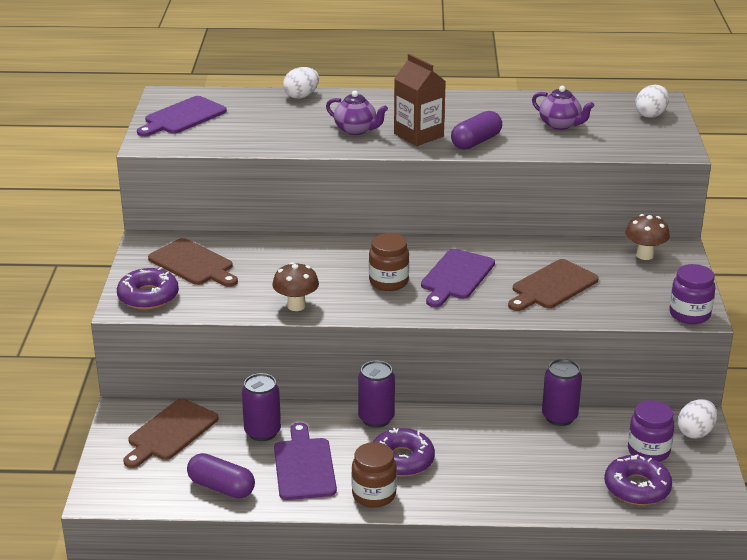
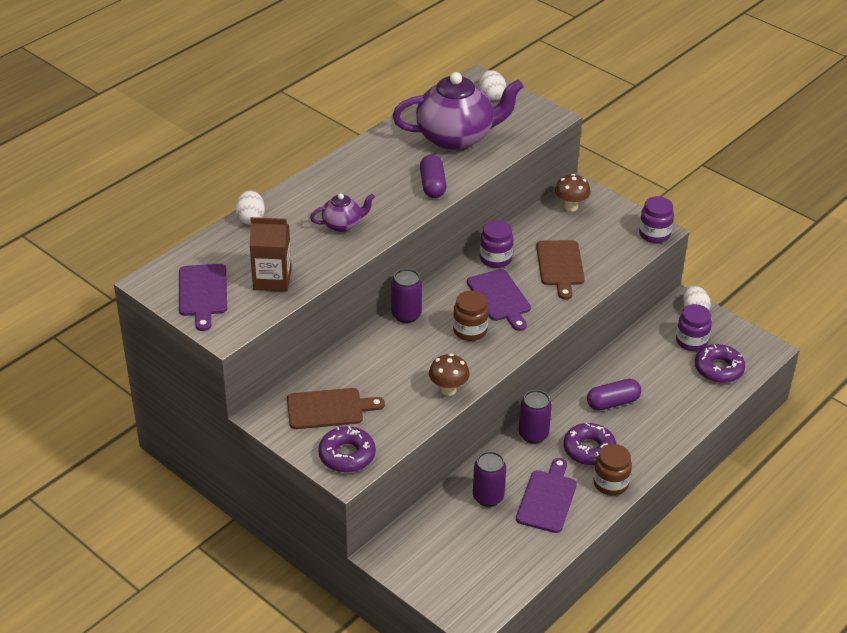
camera: 50 degrees left, 10 degrees up
(170, 432) = (437, 543): brown cutting board -> none
(221, 487) = (527, 551): purple capsule -> purple capsule (613, 403)
(304, 466) = (547, 498): purple cutting board -> purple cutting board turned 75 degrees clockwise
(418, 135) = (389, 203): brown carton -> brown carton (272, 279)
(504, 252) = (495, 259): none -> purple jar
(559, 417) = (620, 354): purple can -> purple can (406, 315)
(560, 125) = (456, 138): purple teapot -> purple teapot, size x2.10

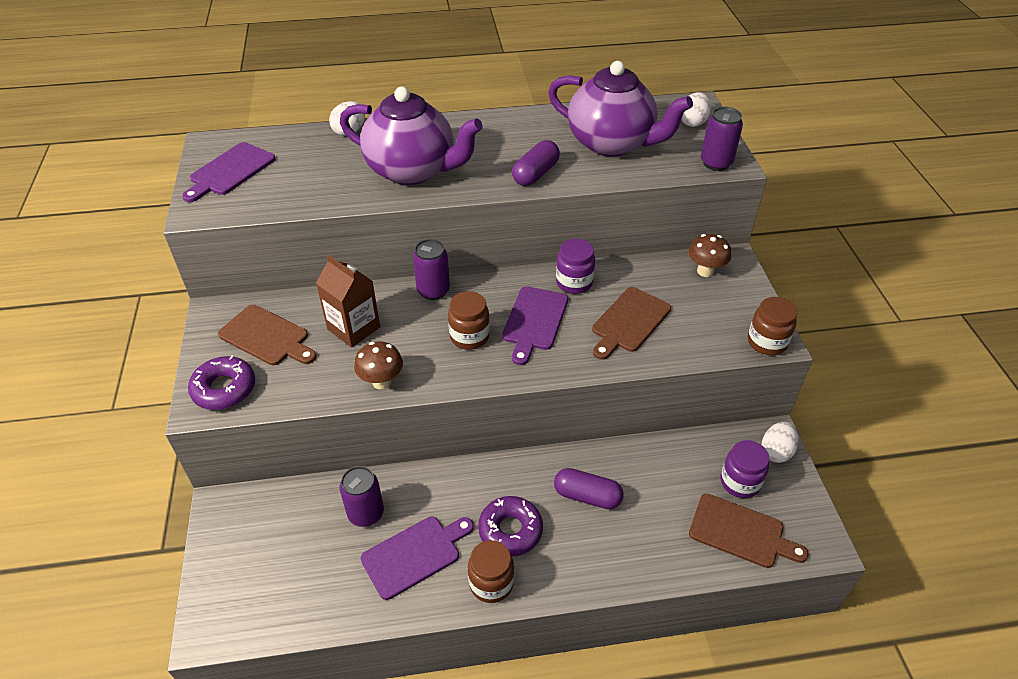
camera: 40 degrees right, 5 degrees up
(272, 279) = (294, 187): brown carton -> brown carton (353, 328)
(342, 225) = (412, 170): purple teapot -> purple teapot, size x2.10
(533, 434) = (475, 478): purple can -> purple can (716, 163)
(654, 234) = (767, 342): purple jar -> brown jar
(718, 369) = (740, 532): purple donut -> brown cutting board

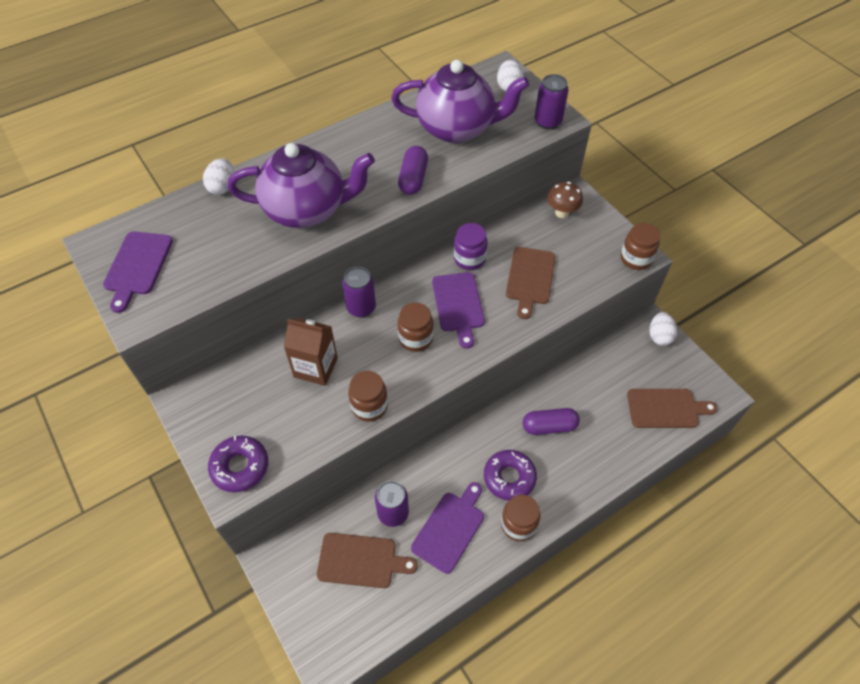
camera: 25 degrees left, 10 degrees up
(267, 337) = (245, 404): brown cutting board -> brown cutting board (361, 560)
(381, 382) = (369, 406): brown mushroom -> brown jar
(740, 482) = (647, 370): purple jar -> none

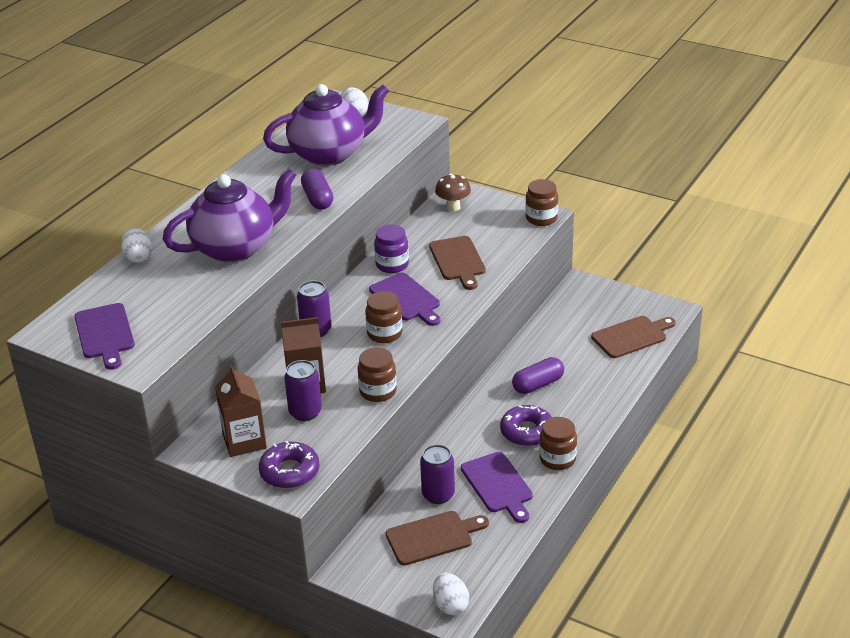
camera: 25 degrees left, 20 degrees down
(227, 410) = (244, 441): none -> brown carton
(450, 528) = (498, 485): purple cutting board -> purple cutting board turned 150 degrees clockwise
(547, 122) = (408, 127): purple can -> purple can (305, 412)
(659, 336) = (592, 289): white egg -> white egg (450, 605)

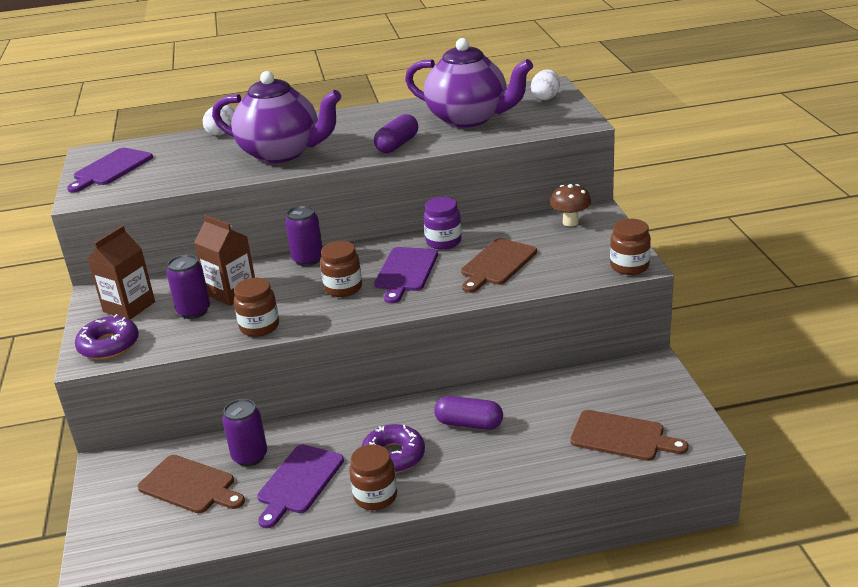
camera: 50 degrees right, 5 degrees down
(450, 605) = (107, 548): white egg -> none

